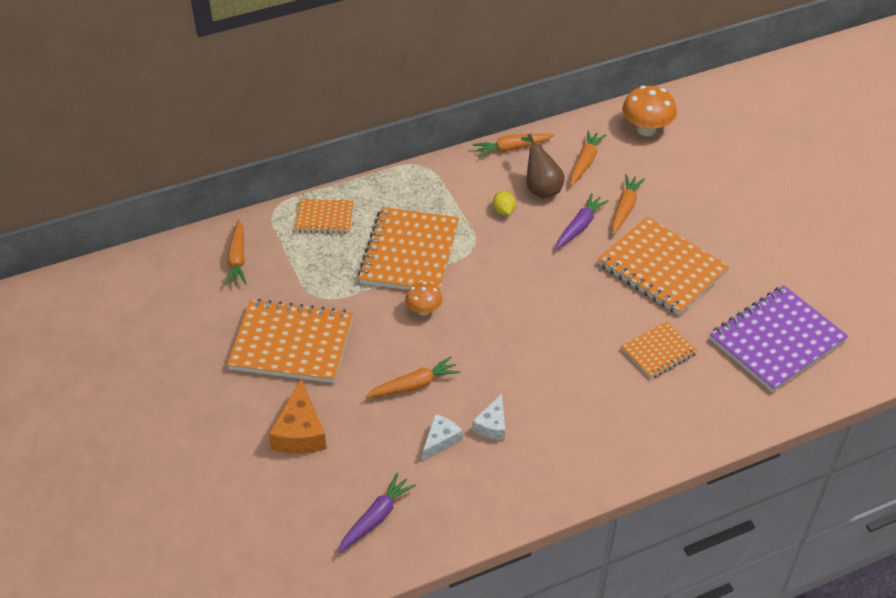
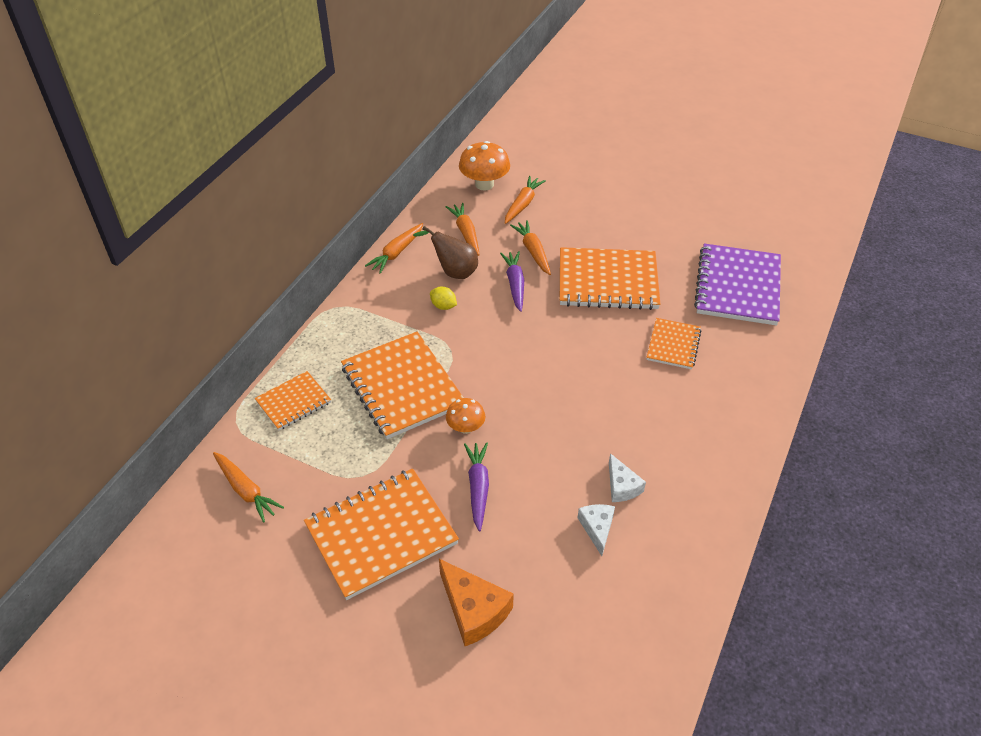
camera: 40 degrees left, 0 degrees up
(376, 517) = (619, 637): purple carrot -> purple carrot (478, 487)
(414, 385) = (526, 496): orange carrot -> orange carrot (523, 204)

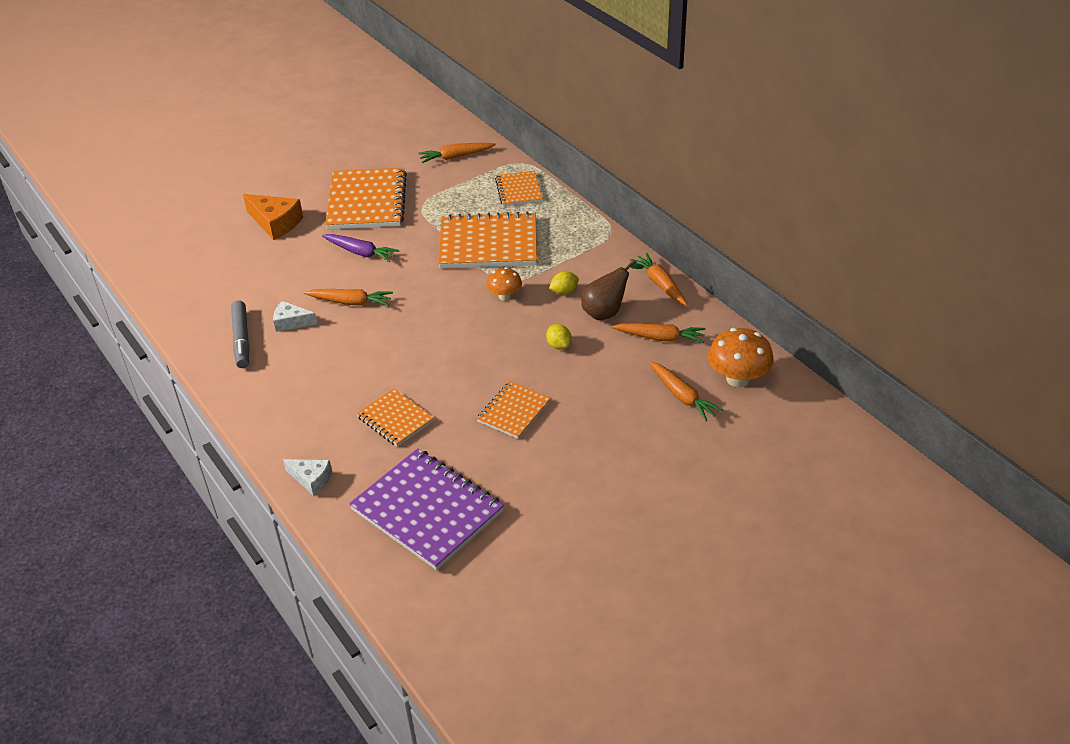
camera: 120 degrees right, 5 degrees down
(465, 427) = (419, 263): orange mushroom -> orange mushroom (505, 296)
(473, 610) = (275, 223): orange cheese -> orange cheese turned 135 degrees counterclockwise
(515, 284) = (559, 345): purple carrot -> yellow lemon
(533, 251) = (598, 375): orange carrot -> orange carrot (351, 302)
(597, 528) = (272, 296): white cheese -> white cheese (311, 479)
(608, 281) = (514, 411): orange notebook -> orange notebook, size x0.55
(675, 514) = (241, 339): none -> grey marker

